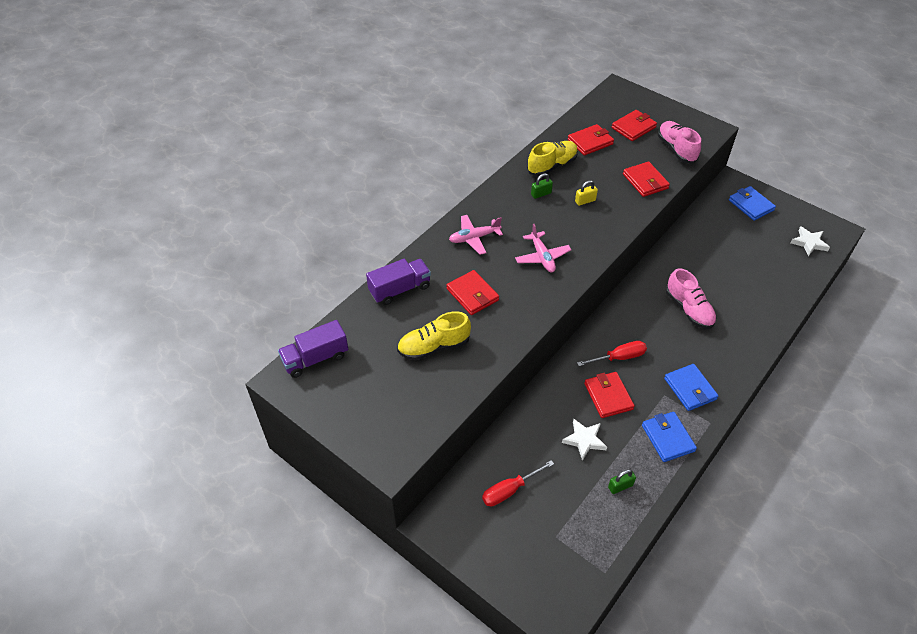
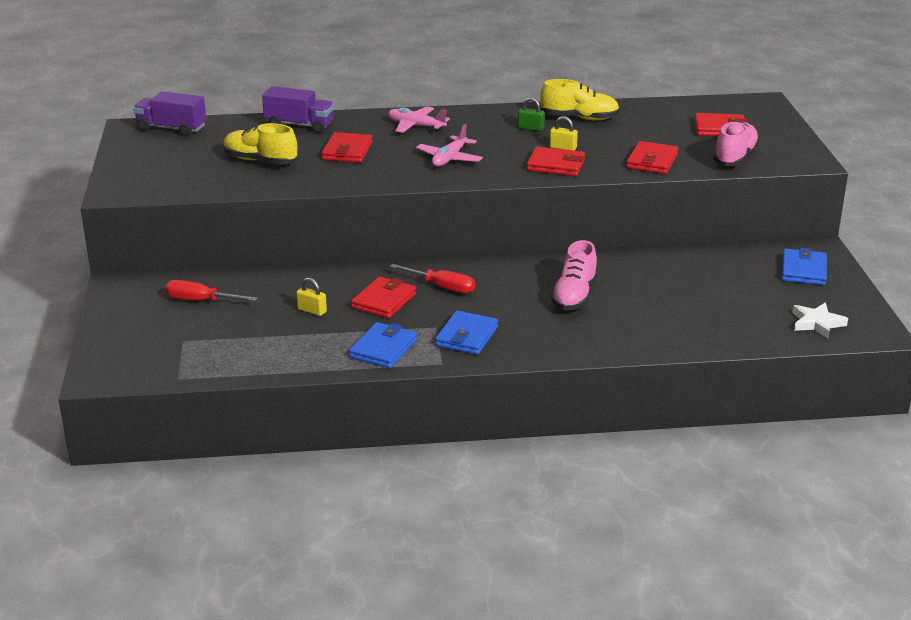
camera: 45 degrees right, 20 degrees down
(584, 440) = (312, 310): white star -> yellow padlock
(590, 142) = (651, 120): red wallet -> red wallet (556, 165)
(620, 486) = (286, 348): green padlock -> none

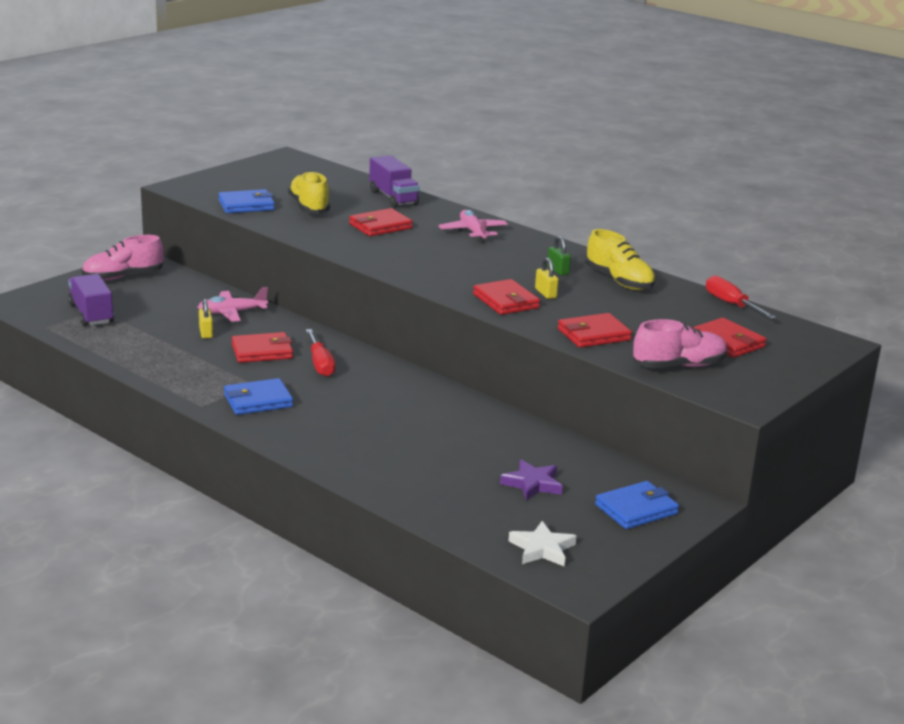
camera: 45 degrees right, 5 degrees down
(171, 128) = (308, 166): purple truck -> purple truck (91, 314)
(200, 301) = (160, 293): red screwdriver -> red screwdriver (731, 304)
(383, 349) = (190, 377): blue wallet -> blue wallet (246, 205)
(449, 159) = (438, 261): pink plane -> pink plane (232, 312)
(574, 296) = (396, 420): pink shoe -> pink shoe (123, 277)
(729, 289) = (532, 484): none -> purple star

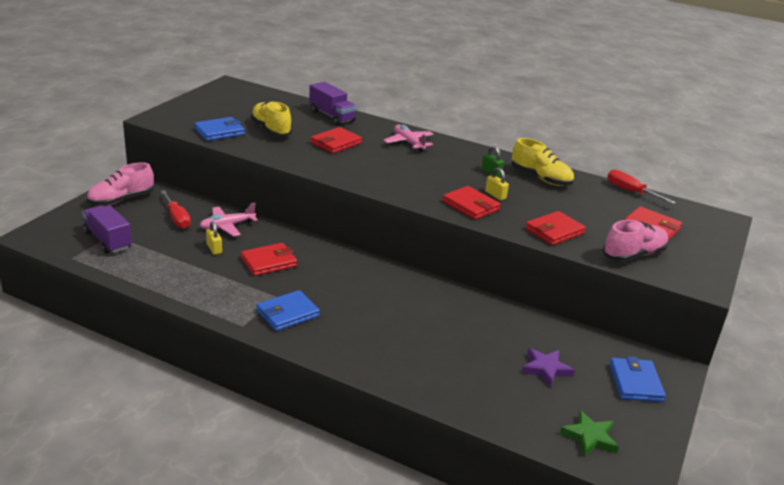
camera: 15 degrees left, 5 degrees up
(320, 364) = (321, 269): red screwdriver -> red screwdriver (177, 218)
(542, 549) = (589, 437): white star -> green star
(636, 509) = (635, 383): blue wallet -> blue wallet turned 45 degrees counterclockwise

